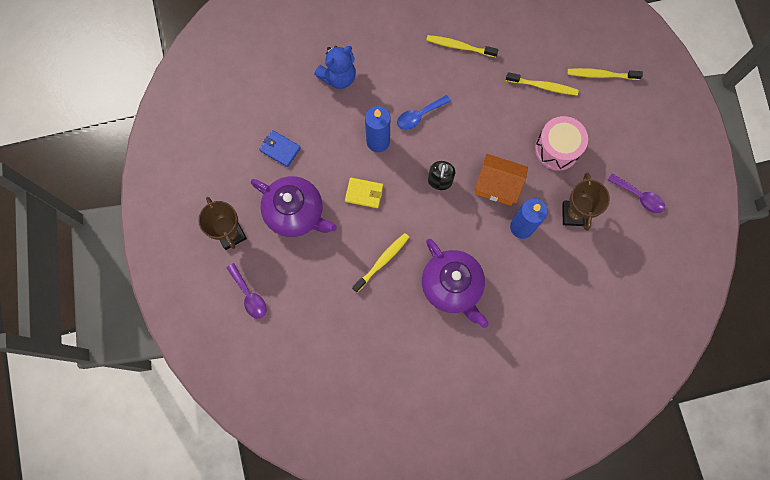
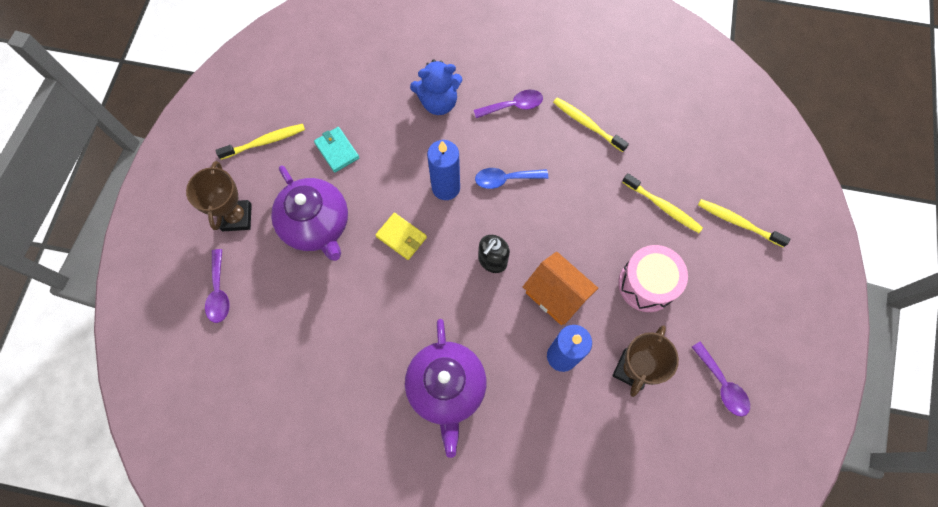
camera: 25 degrees right, 5 degrees down
(280, 149) = (337, 150): blue wallet -> turquoise wallet
(382, 261) = (382, 322): yellow toothbrush -> yellow toothbrush (265, 142)
(397, 55) = (513, 106): none -> purple spoon

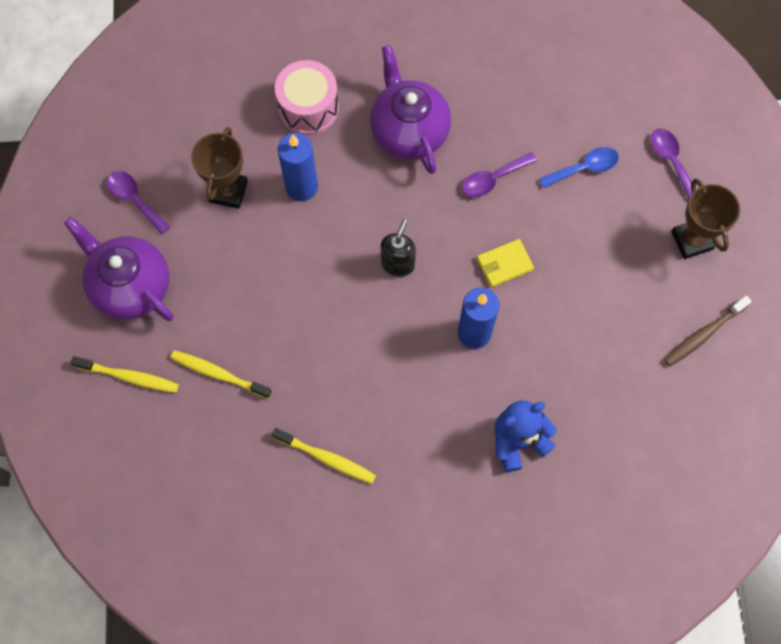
camera: 165 degrees right, 0 degrees up
(265, 142) = (703, 334): yellow toothbrush -> brown toothbrush
(316, 225) = (601, 254): purple teapot -> purple teapot (130, 286)
(337, 150) = (615, 345): turquoise wallet -> none
(401, 237) = (504, 264): yellow wallet -> yellow wallet turned 45 degrees counterclockwise
(505, 179) = (408, 361): blue spoon -> blue spoon (584, 168)
(513, 106) = (424, 460): purple spoon -> purple spoon (493, 179)
(556, 295) = (320, 245): orange house -> none
(646, 284) = (225, 280): pink drum -> pink drum (308, 108)

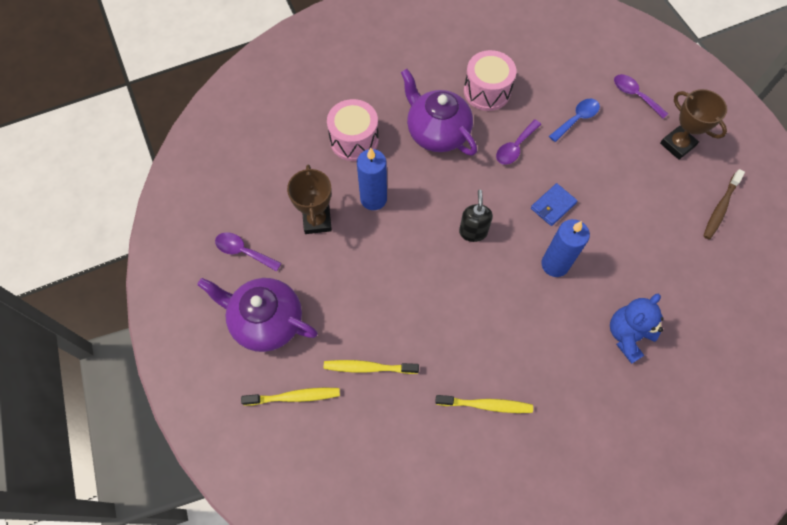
camera: 20 degrees left, 5 degrees down
(491, 97) = (487, 91): none -> pink drum
(504, 264) = (553, 206): yellow wallet -> blue wallet

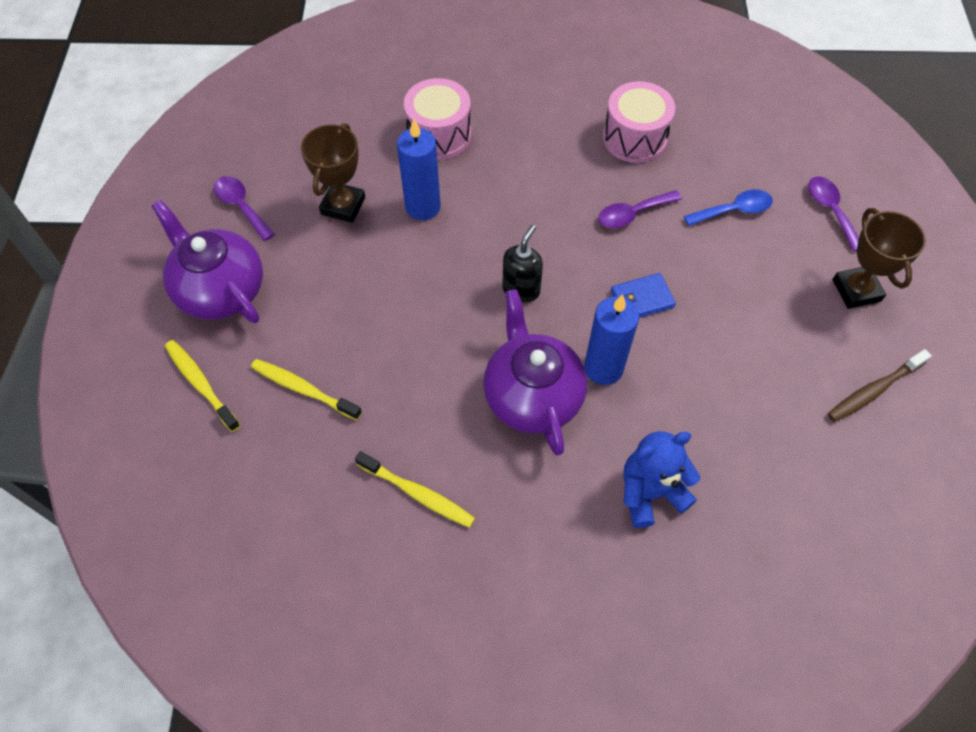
camera: 25 degrees right, 5 degrees down
(294, 397) = (201, 384): yellow toothbrush -> yellow toothbrush turned 150 degrees counterclockwise
(437, 132) = (544, 162): purple teapot -> purple teapot (532, 395)

